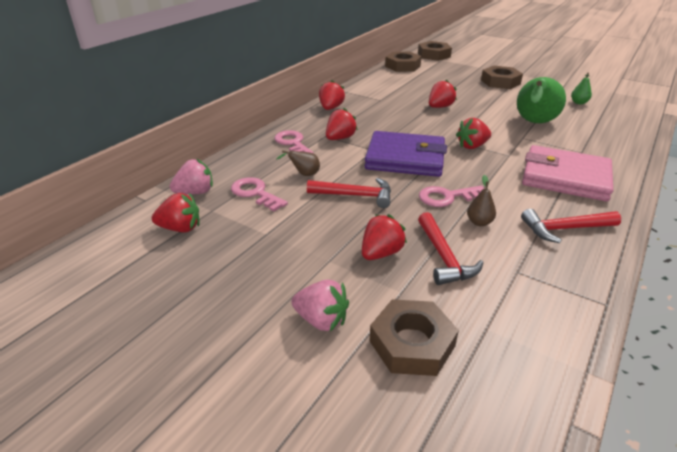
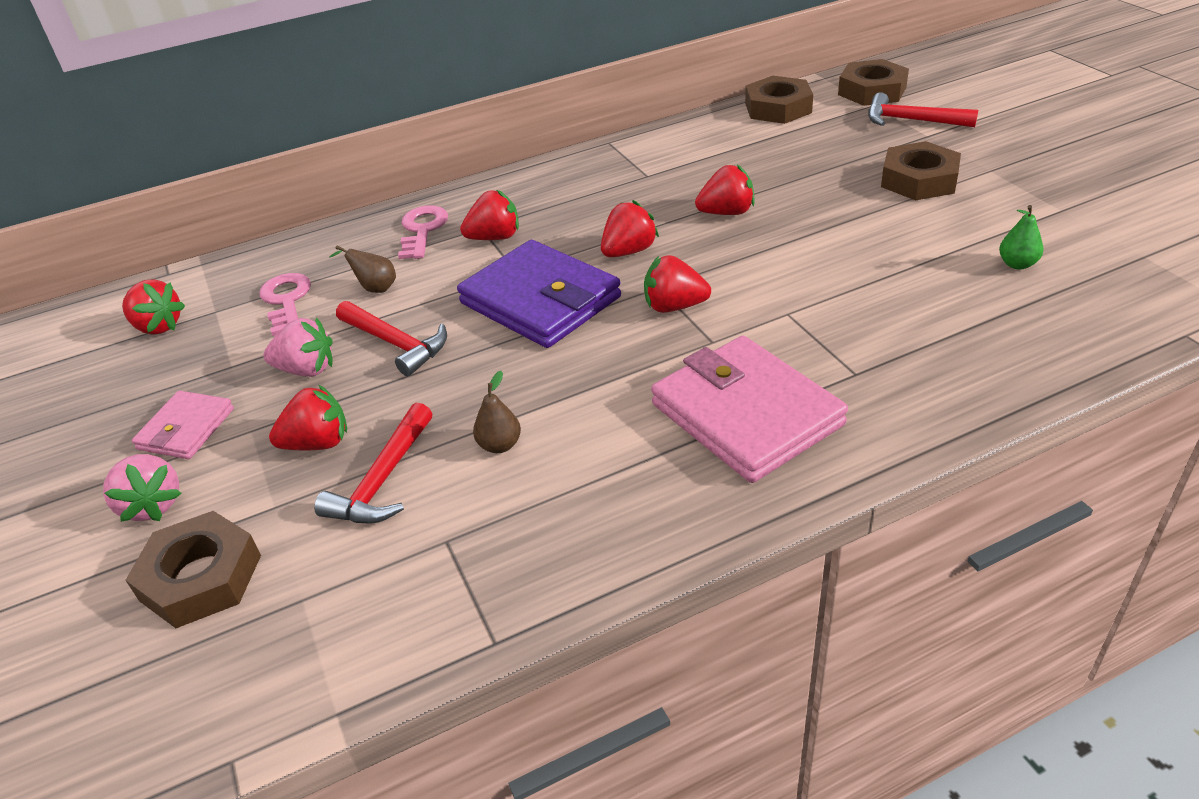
camera: 35 degrees right, 5 degrees up
(195, 192) = (226, 278): pink strawberry -> pink strawberry (306, 370)
(284, 274) = (186, 429): none -> pink wallet
(331, 108) = (550, 176): red strawberry -> red strawberry (628, 251)
(447, 197) = (512, 387): pink key -> none
(534, 123) = (851, 289): green pear -> none
(564, 229) = (608, 504): red hammer -> red hammer (911, 120)

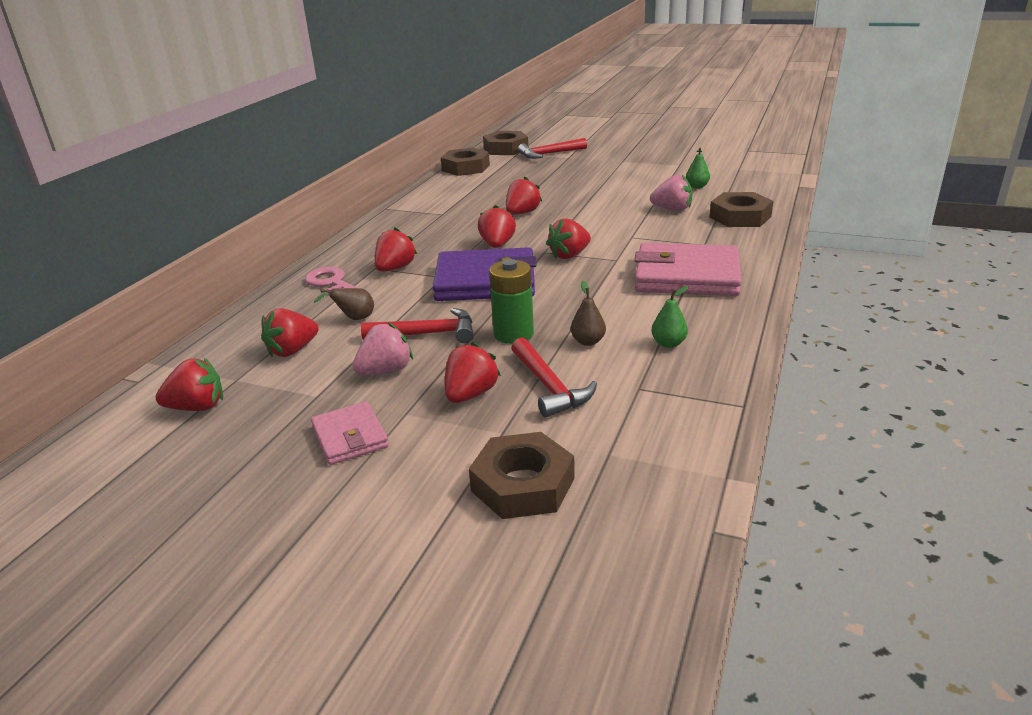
camera: 45 degrees left, 10 degrees down
(152, 505) = (407, 479): pink strawberry -> pink strawberry (672, 209)
(286, 301) = (292, 350): pink key -> red strawberry
(457, 390) = (513, 334): none -> green battery
(565, 502) = (668, 343): none -> green pear
(919, 180) = (596, 173): brown nut -> brown nut (740, 217)

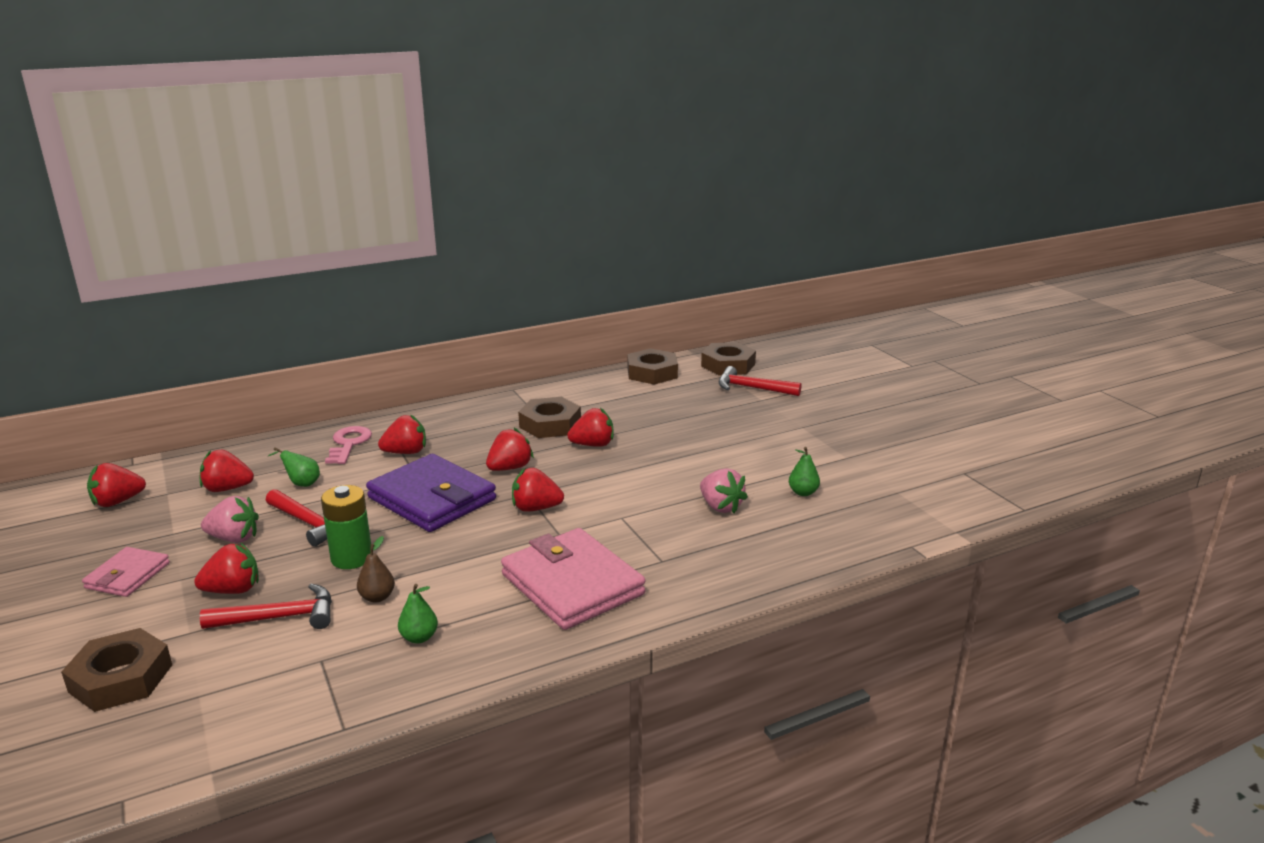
camera: 40 degrees right, 5 degrees down
(197, 407) = (117, 502): red strawberry -> red strawberry turned 120 degrees clockwise
(354, 319) = (301, 483): brown pear -> green pear
(549, 386) = (280, 617): red hammer -> red hammer turned 120 degrees counterclockwise
(740, 217) = (762, 549): brown nut -> brown nut (550, 424)

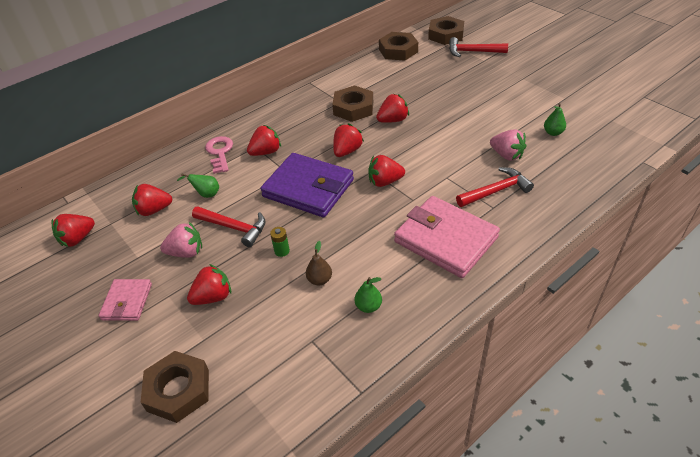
camera: 10 degrees left, 20 degrees up
(280, 617) = (261, 312): red hammer -> red hammer (496, 191)
(352, 558) = (282, 251): green battery -> green battery, size x0.52

